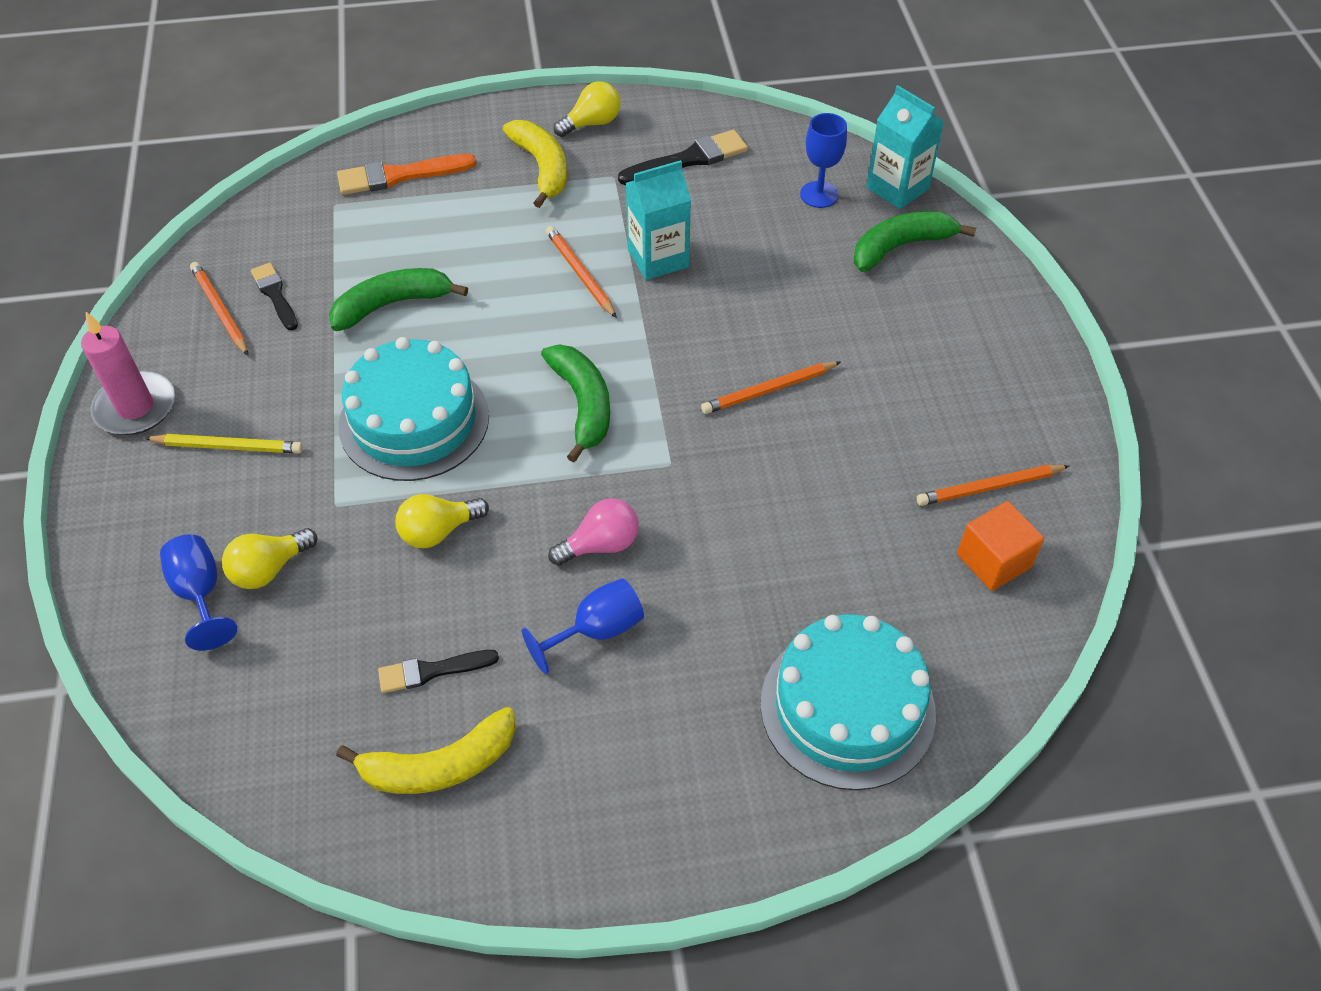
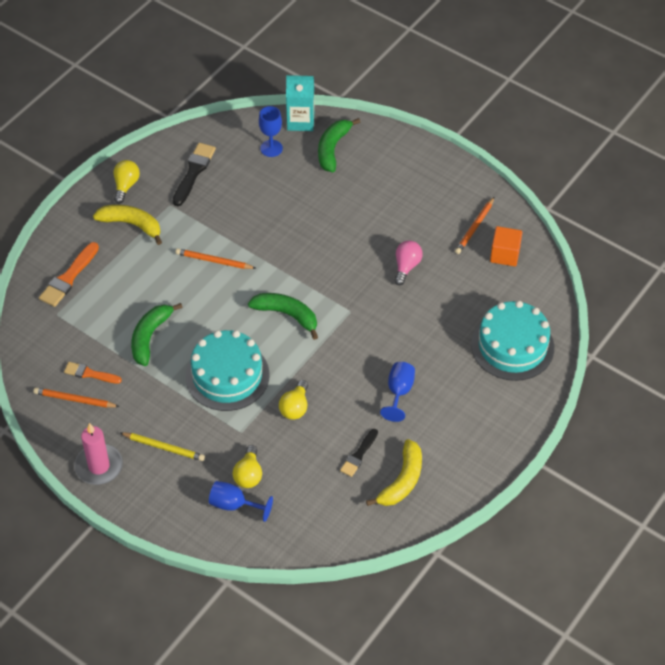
camera: 45 degrees left, 0 degrees up
(228, 446) = (164, 447): yellow pencil -> yellow pencil turned 60 degrees clockwise
(275, 295) = (90, 374): black brush -> orange brush
(601, 545) = (362, 362): pink light bulb -> pink light bulb (406, 266)
(658, 258) = (238, 229): turquoise carton -> none
(769, 390) = (352, 252): orange pencil -> none

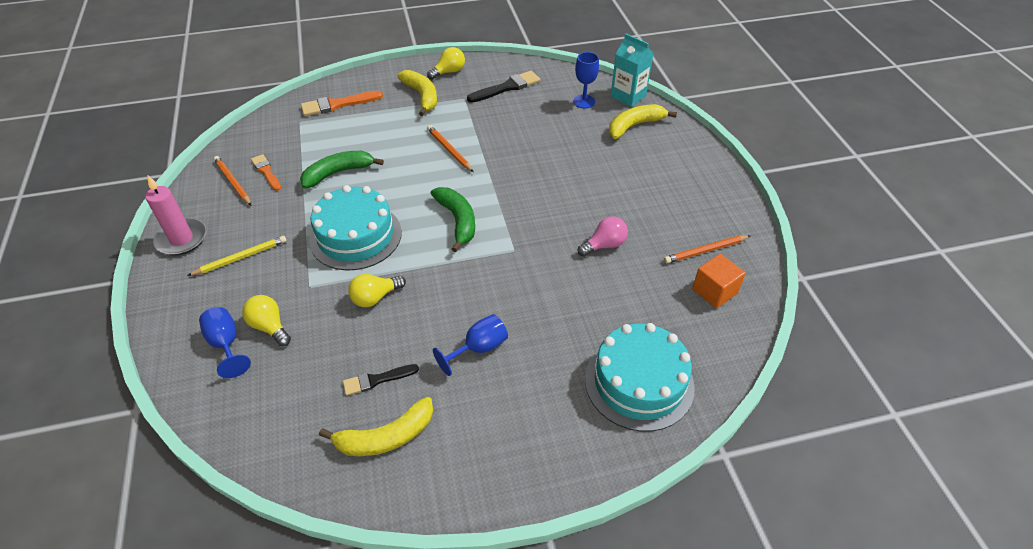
camera: 40 degrees right, 5 degrees down
(164, 447) = (240, 258): yellow pencil -> yellow pencil turned 90 degrees counterclockwise
(248, 474) = (269, 327): yellow light bulb -> yellow light bulb turned 90 degrees clockwise
(333, 149) = (634, 126): green banana -> yellow banana

